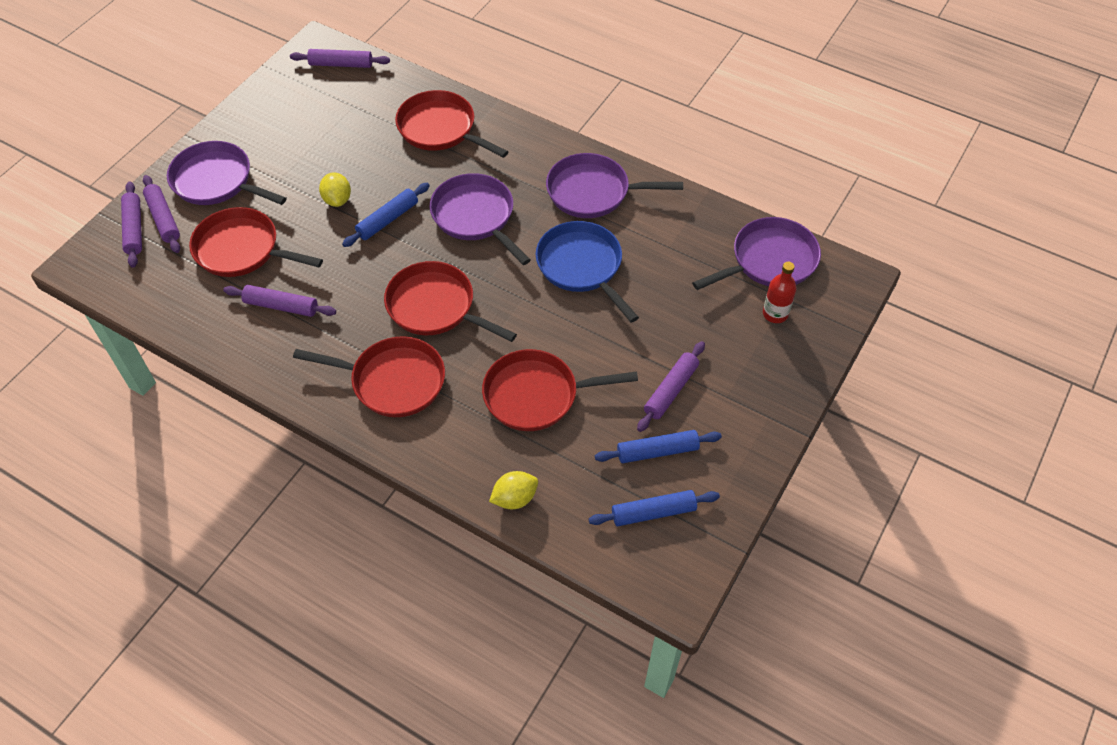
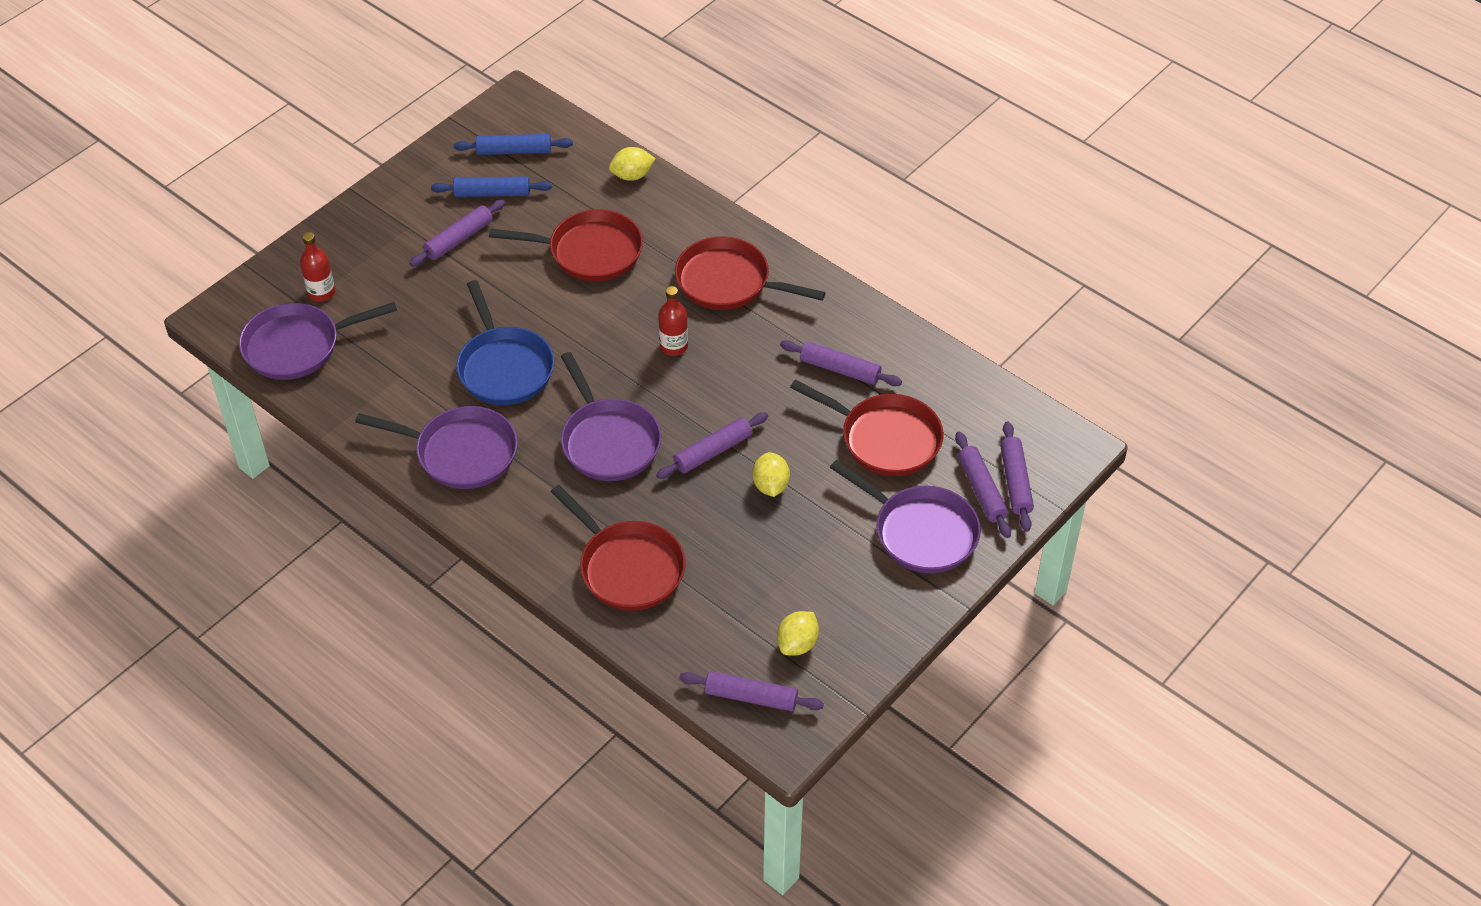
camera: 170 degrees left, 5 degrees down
(310, 97) = (797, 644): none -> yellow lemon
(388, 220) = (713, 451): blue rolling pin -> purple rolling pin
(435, 307) = (673, 346): red pan -> red bottle

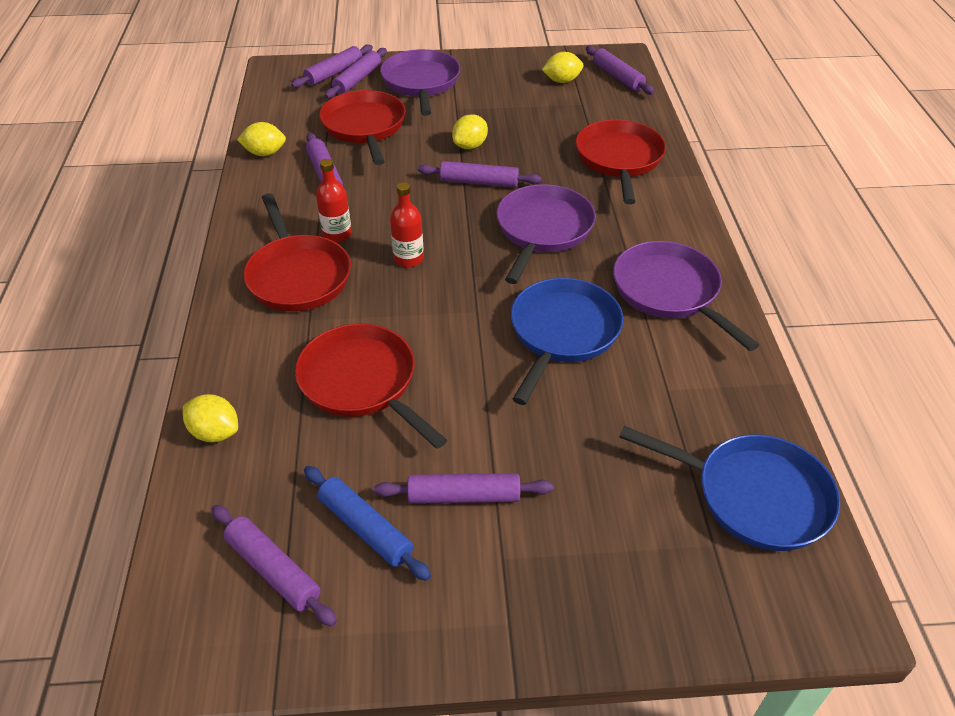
camera: 135 degrees left, 5 degrees down
(297, 346) = (754, 496): purple pan -> blue pan
(321, 293) = (678, 545): red bottle -> red bottle (337, 234)
(514, 151) = (273, 570): blue rolling pin -> purple rolling pin
(916, 353) = (265, 153): none -> yellow lemon

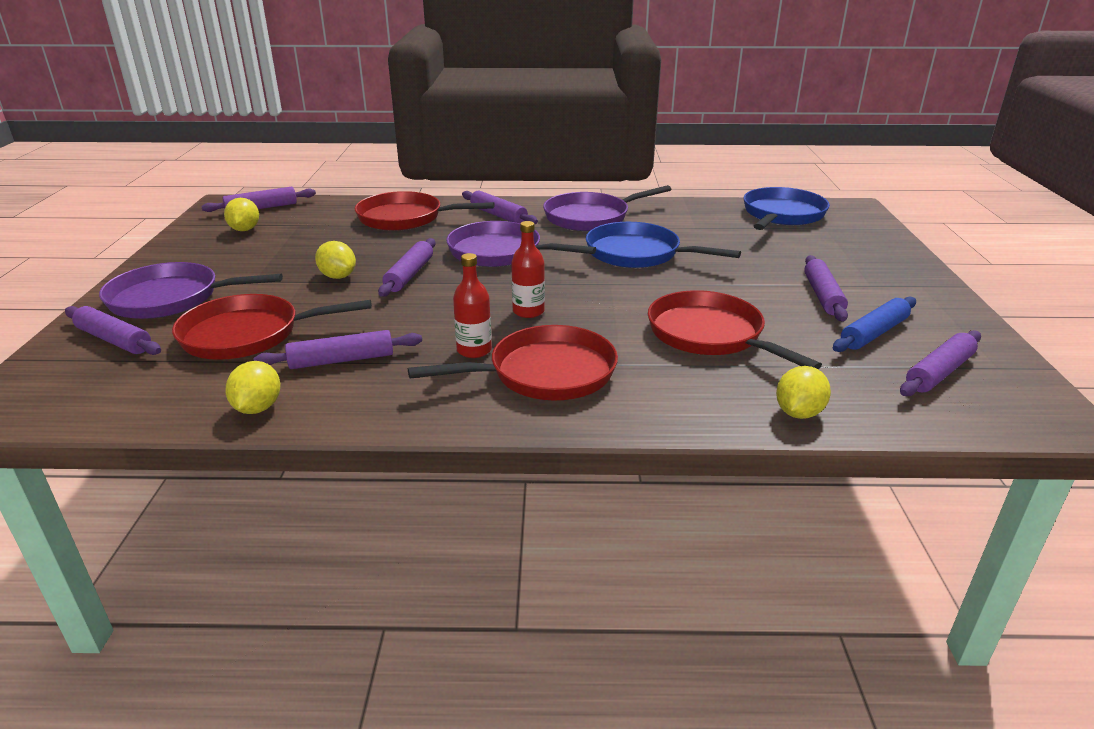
camera: 85 degrees left, 15 degrees down
(334, 73) = (73, 358): purple rolling pin -> purple rolling pin (498, 215)
(362, 382) = (710, 335): red pan -> red pan turned 90 degrees clockwise

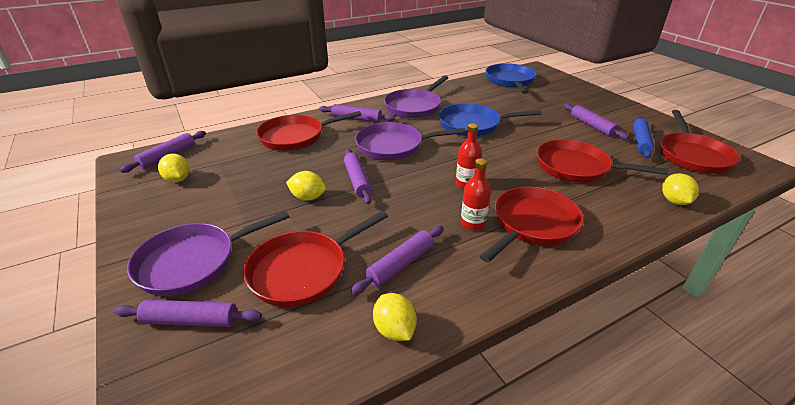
camera: 30 degrees left, 5 degrees up
(939, 372) = (692, 155): purple rolling pin -> red pan

